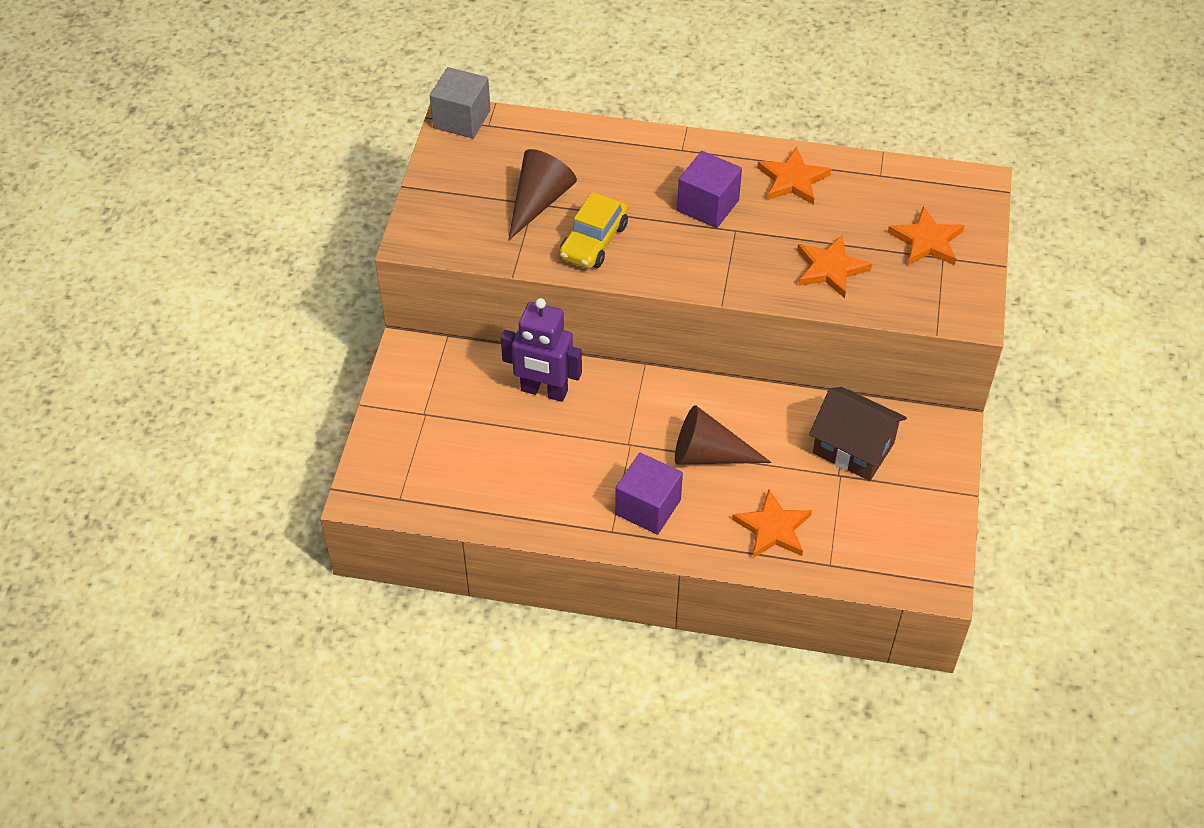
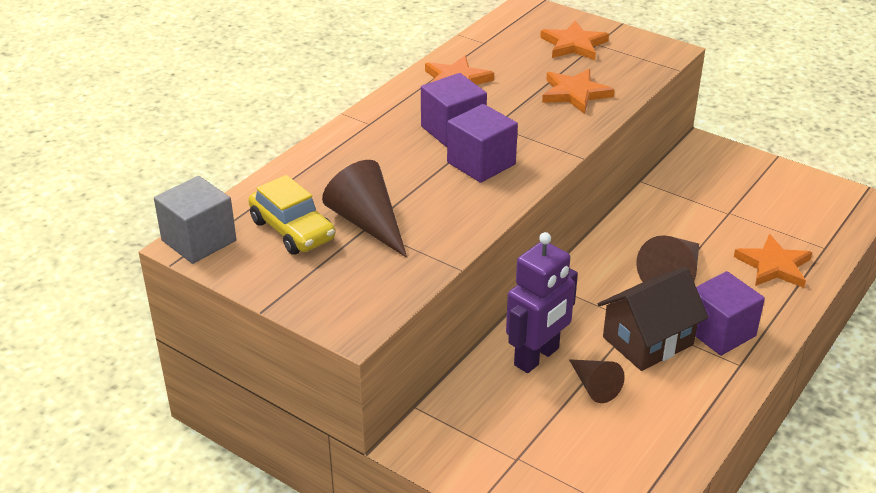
camera: 65 degrees left, 15 degrees down
(529, 438) = (594, 386): none -> brown cone
(594, 241) = (450, 205): yellow car -> yellow car (292, 230)
(667, 241) = (481, 163): none -> purple cube
(853, 448) = (703, 197): brown house -> brown house (648, 341)

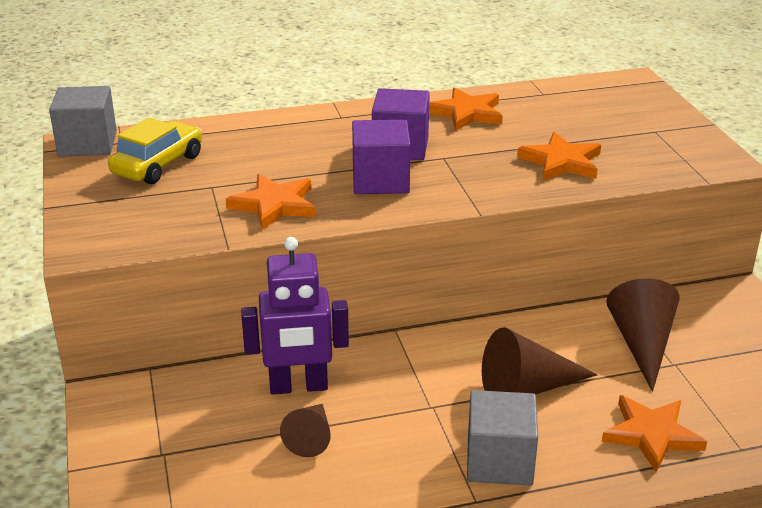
camera: 40 degrees right, 5 degrees down
(292, 230) = (158, 165): yellow car -> yellow car turned 150 degrees counterclockwise
(367, 223) = (217, 183): brown cone -> brown cone (642, 344)
(573, 45) = (628, 124): orange star -> orange star (274, 205)
(648, 341) = (416, 429): brown house -> none
(720, 332) = (499, 461): purple cube -> grey cube

